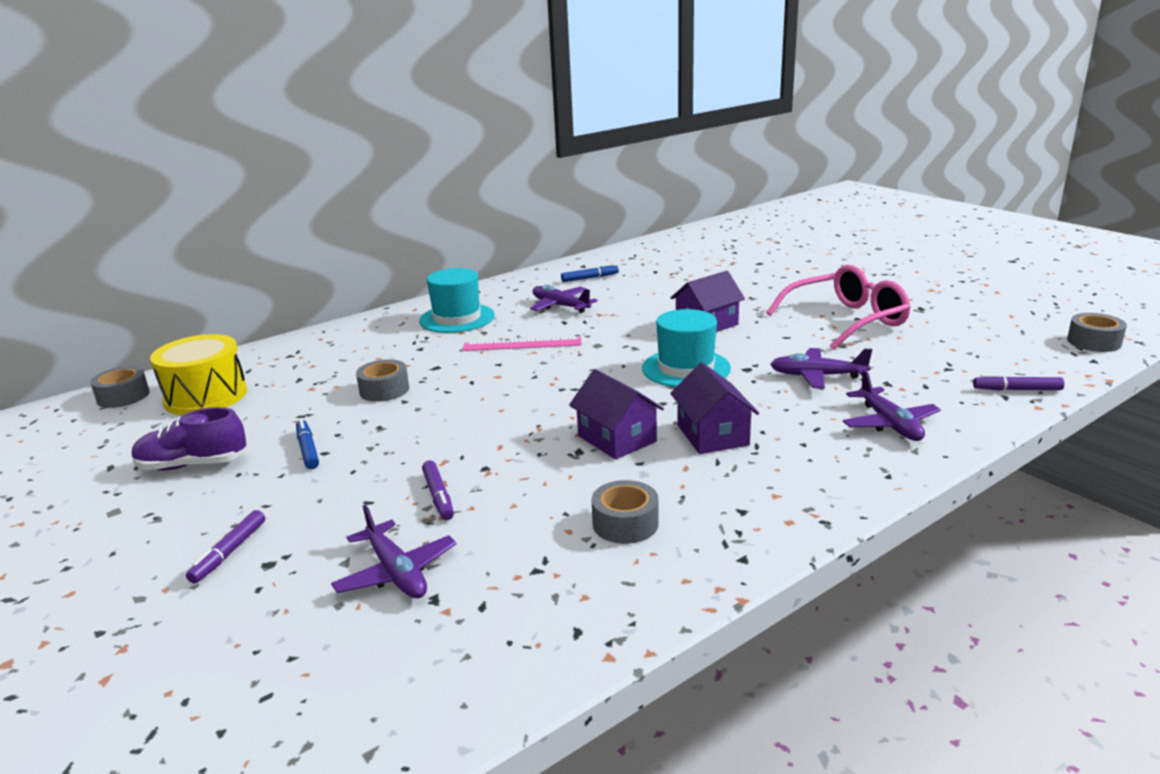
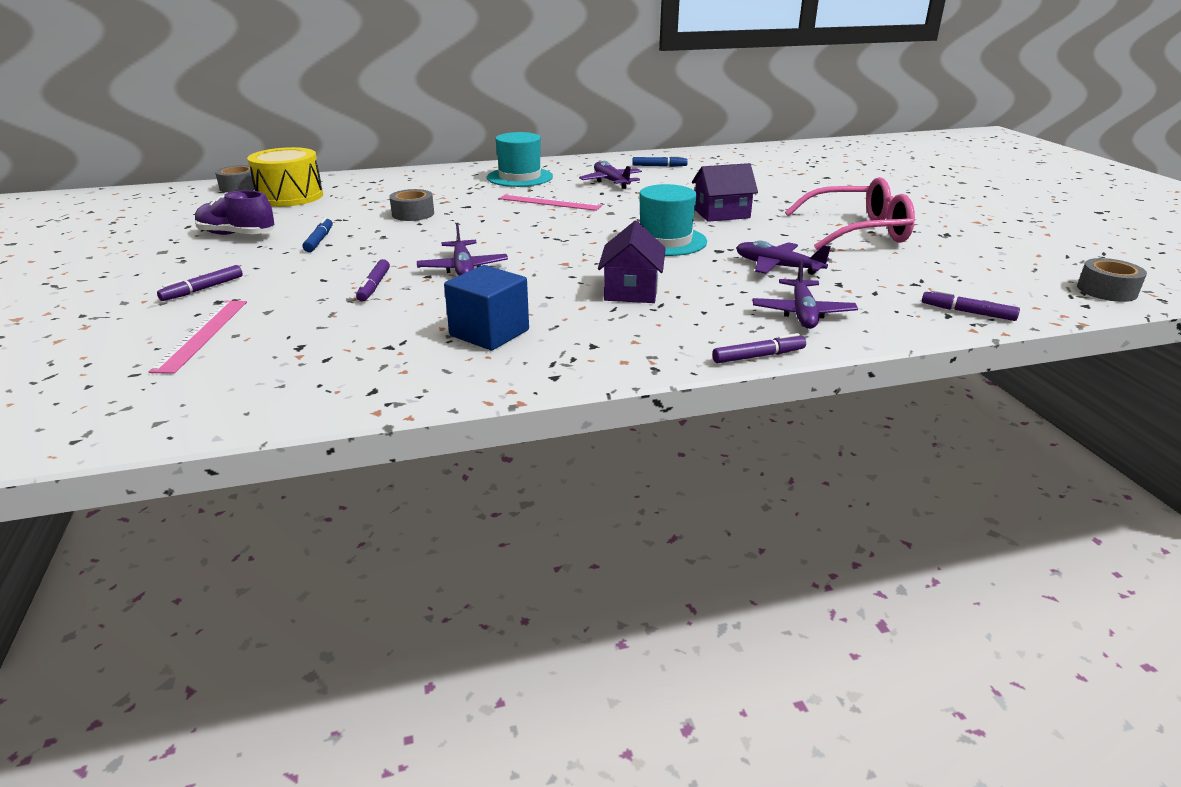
camera: 20 degrees right, 5 degrees up
(296, 616) = (202, 334): none -> pink ruler
(396, 573) = (292, 325): purple plane -> purple plane (463, 268)
(617, 439) = (549, 277): purple house -> none
(625, 523) = (489, 333): grey tape -> blue cube
(900, 482) = (758, 356): none -> purple marker

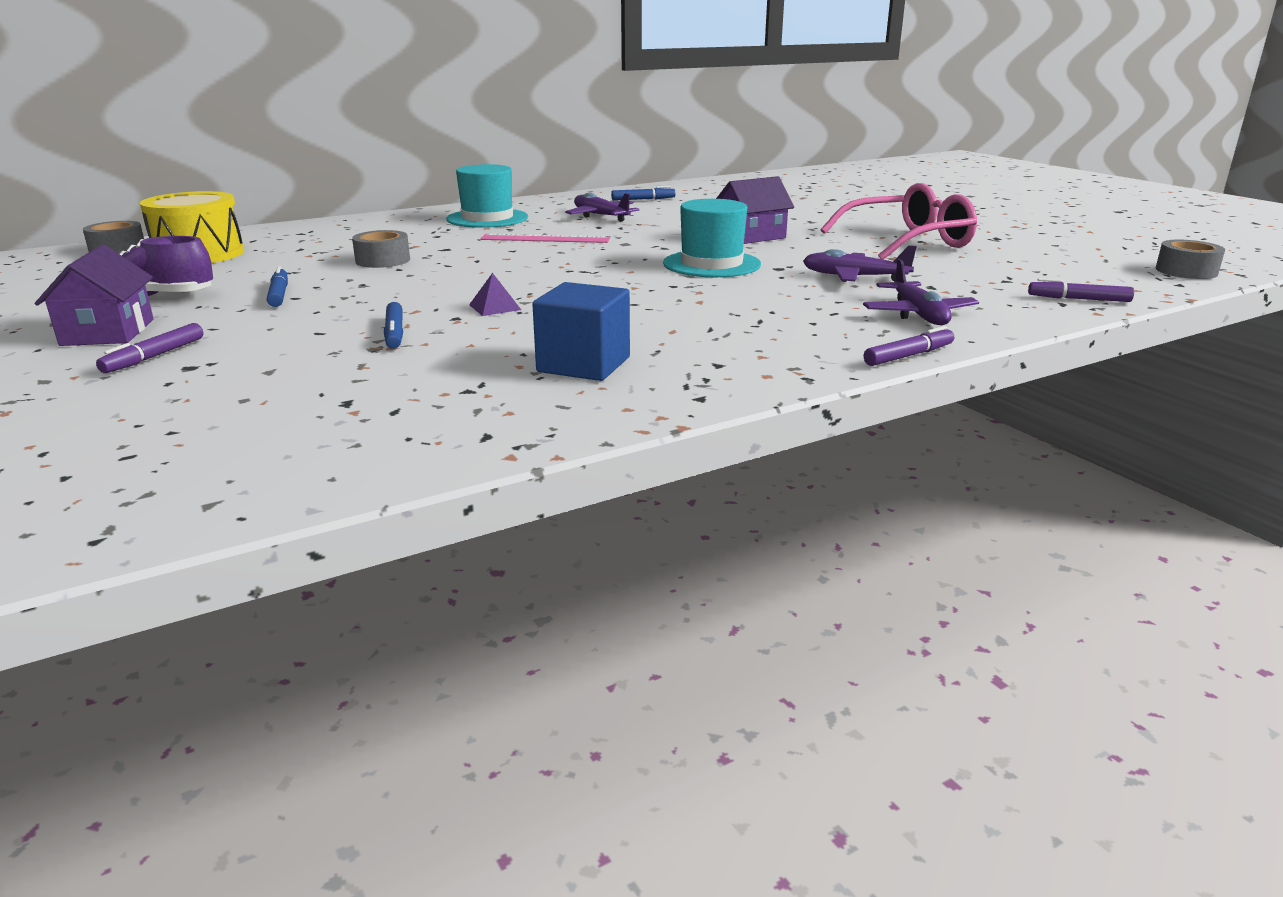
camera: 15 degrees left, 5 degrees down
(202, 334) = (194, 403): pink ruler -> none
(374, 286) = (395, 333): purple marker -> blue marker
(463, 268) = (495, 307): purple plane -> purple pyramid
(631, 290) = (715, 310): purple house -> purple house (108, 332)

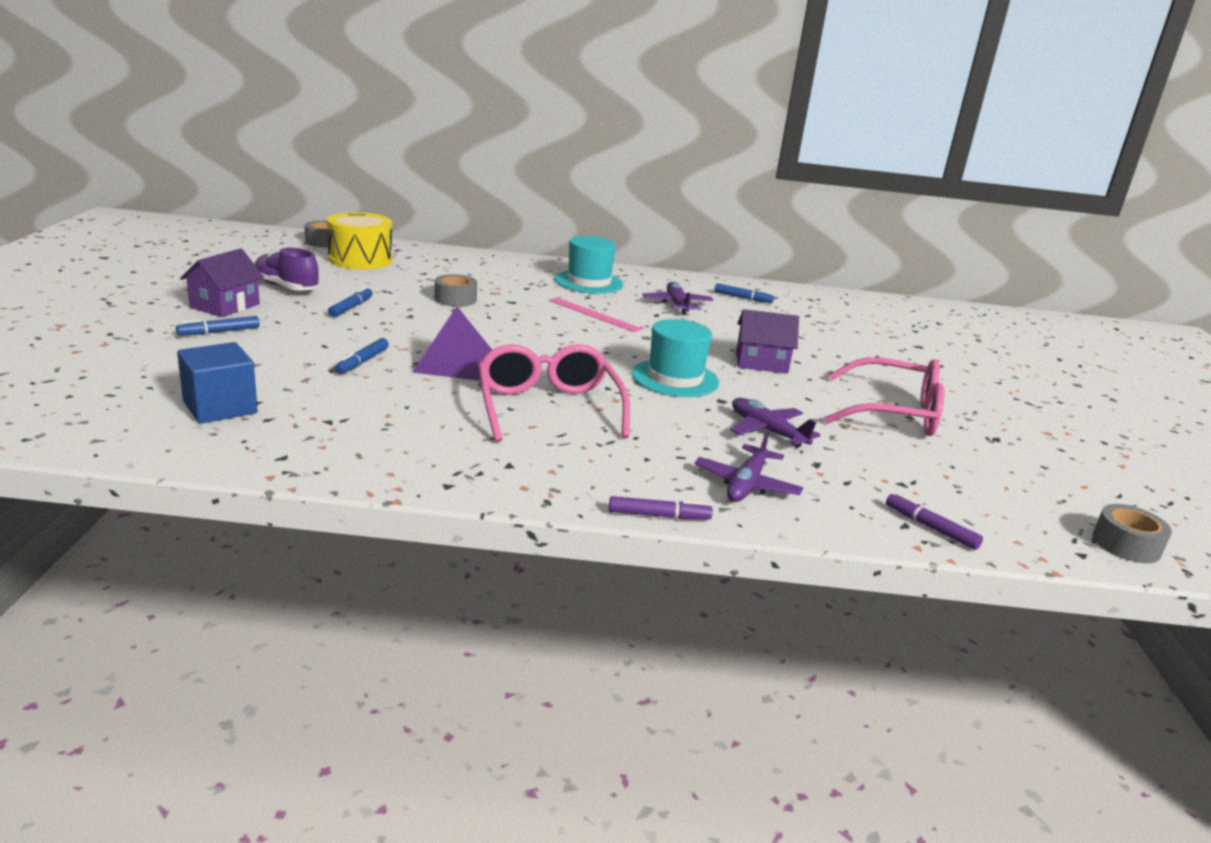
camera: 30 degrees right, 0 degrees up
(154, 356) = (219, 332): purple marker -> blue marker
(495, 307) = (455, 363): purple pyramid -> purple pyramid, size x2.15
(584, 364) = (425, 430): blue cube -> blue cube (220, 407)
(656, 314) = (548, 408): none -> pink glasses

